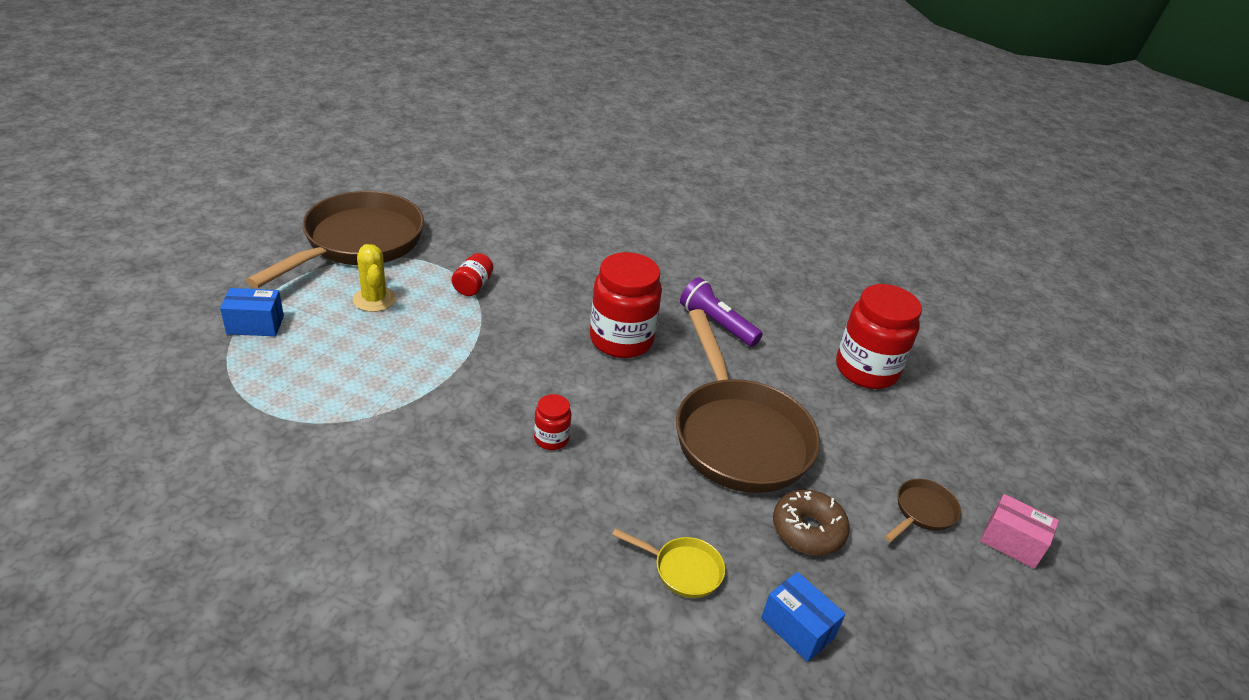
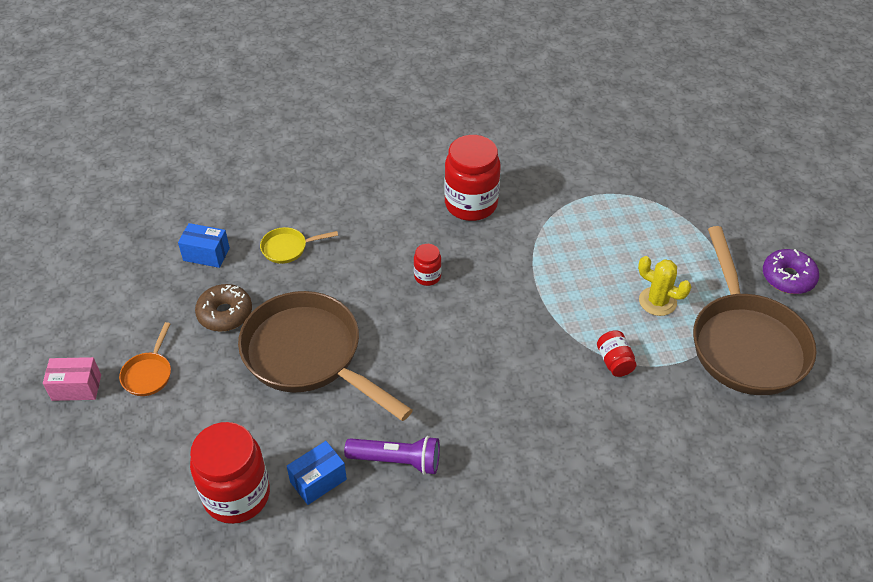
camera: 150 degrees right, 10 degrees up
(245, 255) = (788, 277): none -> purple donut
(255, 325) = (689, 235): blue box -> blue box (318, 480)
(621, 340) = (456, 387): red jar -> red jar (471, 204)
(922, 512) = (148, 374): brown pan -> orange pan

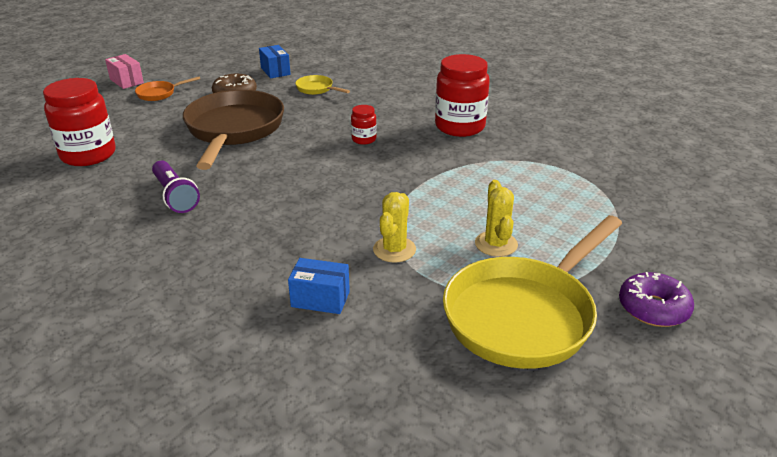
camera: 50 degrees right, 15 degrees down
(318, 480) = (127, 175): blue box -> blue box (320, 299)
(614, 362) = (394, 250): red jar -> yellow cactus
(745, 343) = (524, 315): brown pan -> yellow pan

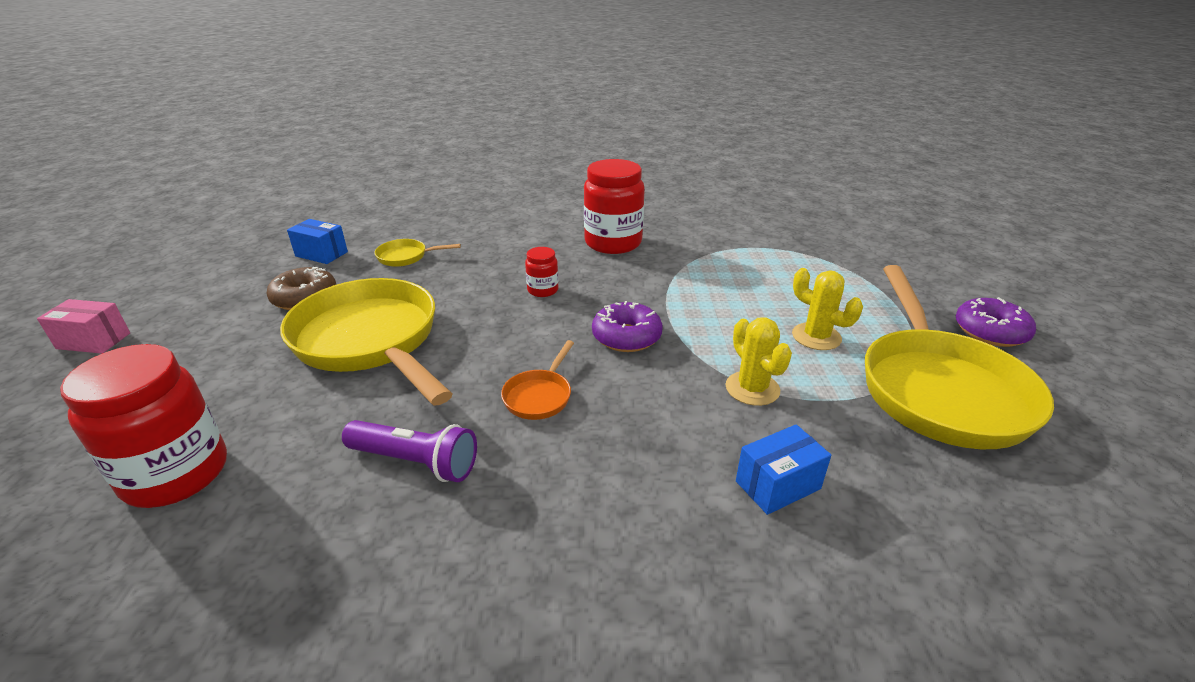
camera: 40 degrees left, 0 degrees up
(159, 94) = (181, 338): orange pan -> orange pan (539, 396)
(234, 130) = (370, 341): brown pan -> yellow pan
(369, 187) = (626, 336): none -> purple donut

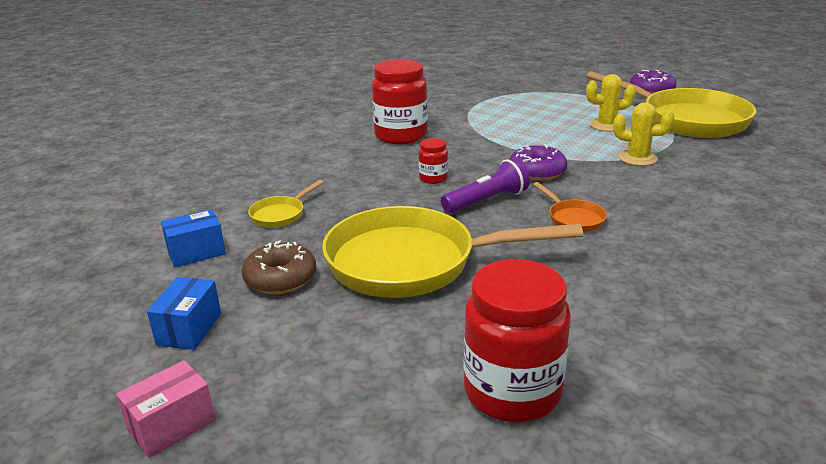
camera: 50 degrees left, 5 degrees down
(415, 462) = (603, 280): purple flashlight -> purple flashlight (486, 201)
(778, 485) = (727, 182): blue box -> blue box (189, 329)

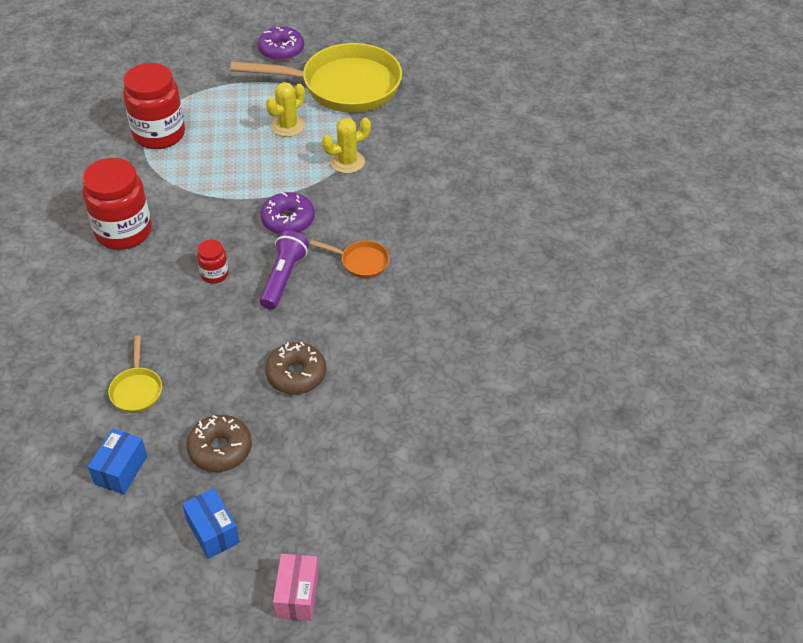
camera: 45 degrees left, 20 degrees up
(412, 263) = (296, 374): yellow pan -> brown donut
(512, 391) = (455, 435): red jar -> red jar (159, 134)

